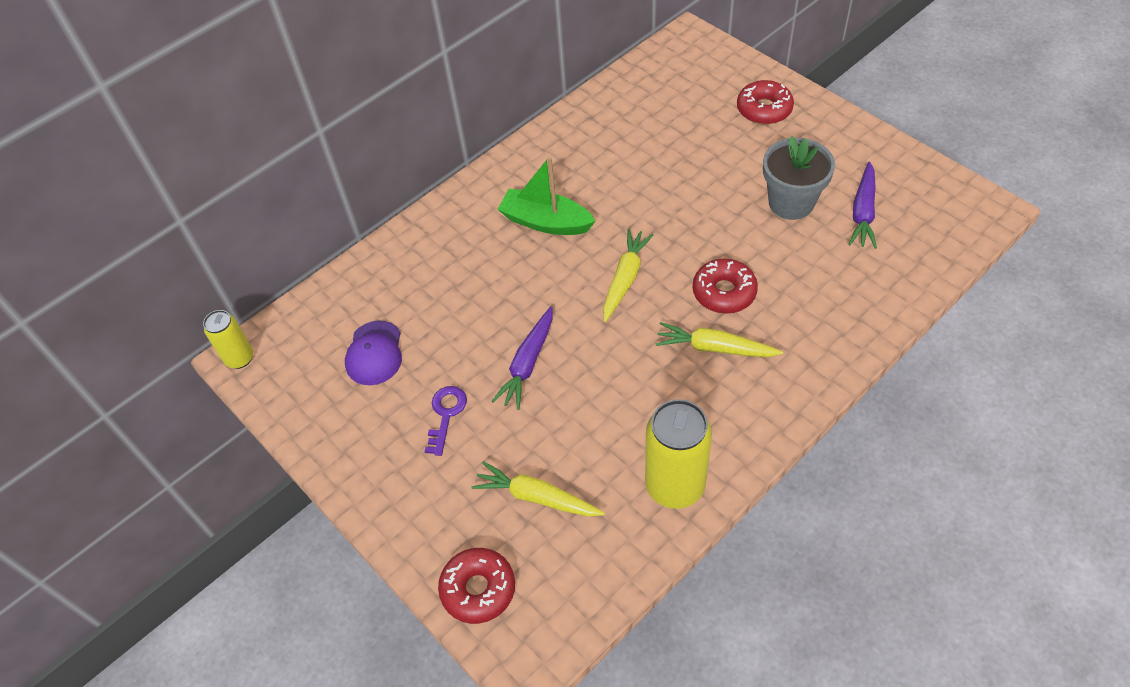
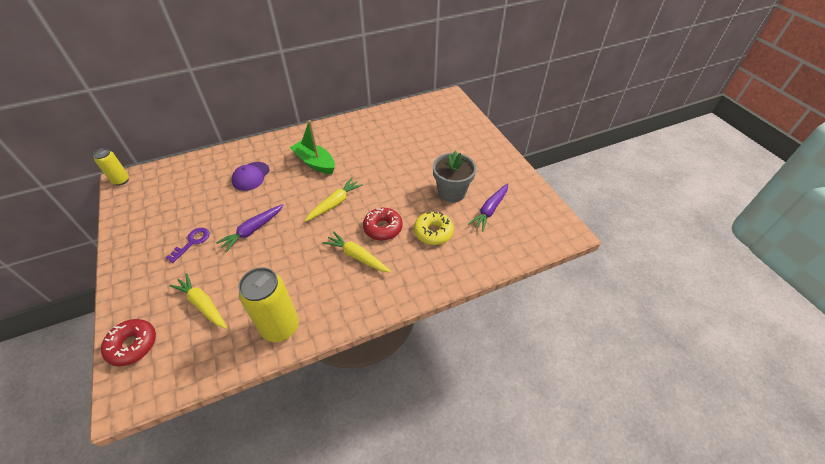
camera: 15 degrees right, 5 degrees down
(374, 353) = (183, 199): purple cap -> purple cap (251, 176)
(764, 109) = (467, 141): red donut -> none
(802, 273) = (433, 232): none -> yellow donut

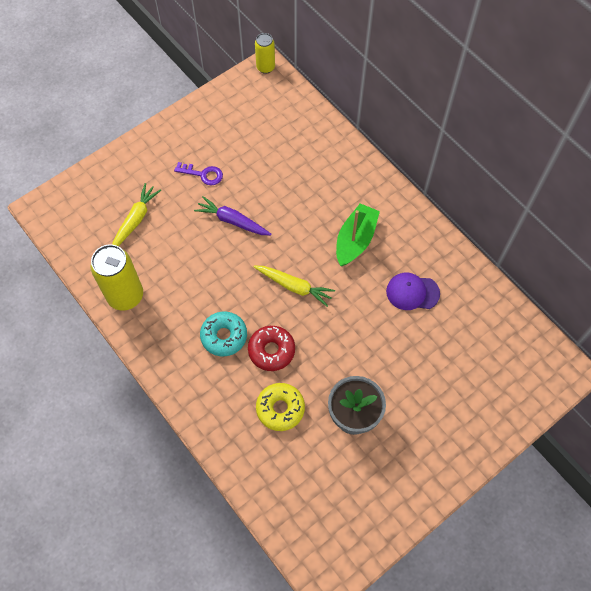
camera: 75 degrees right, 15 degrees up
(133, 345) = (86, 188): red donut -> none
(251, 176) = (310, 183): purple cap -> purple cap (412, 292)
(357, 256) = (224, 336): yellow carrot -> turquoise donut
(490, 210) = (336, 470): purple carrot -> none

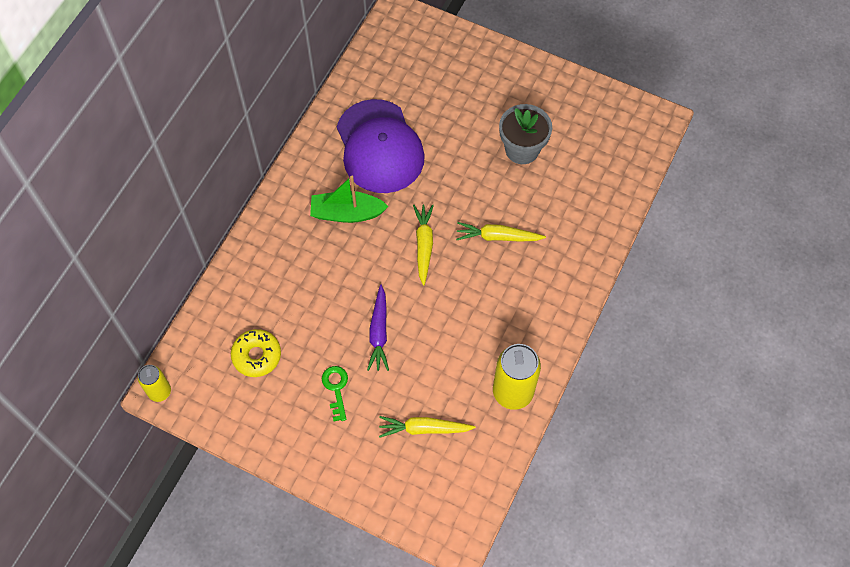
camera: 115 degrees left, 0 degrees up
(203, 174) = (336, 389): purple key -> green key
(224, 336) = (506, 282): turquoise donut -> none
(271, 350) = (498, 237): red donut -> yellow carrot
(280, 409) = (547, 207): yellow donut -> yellow donut (256, 356)
(412, 292) = (379, 147): purple cap -> purple cap, size x2.03

